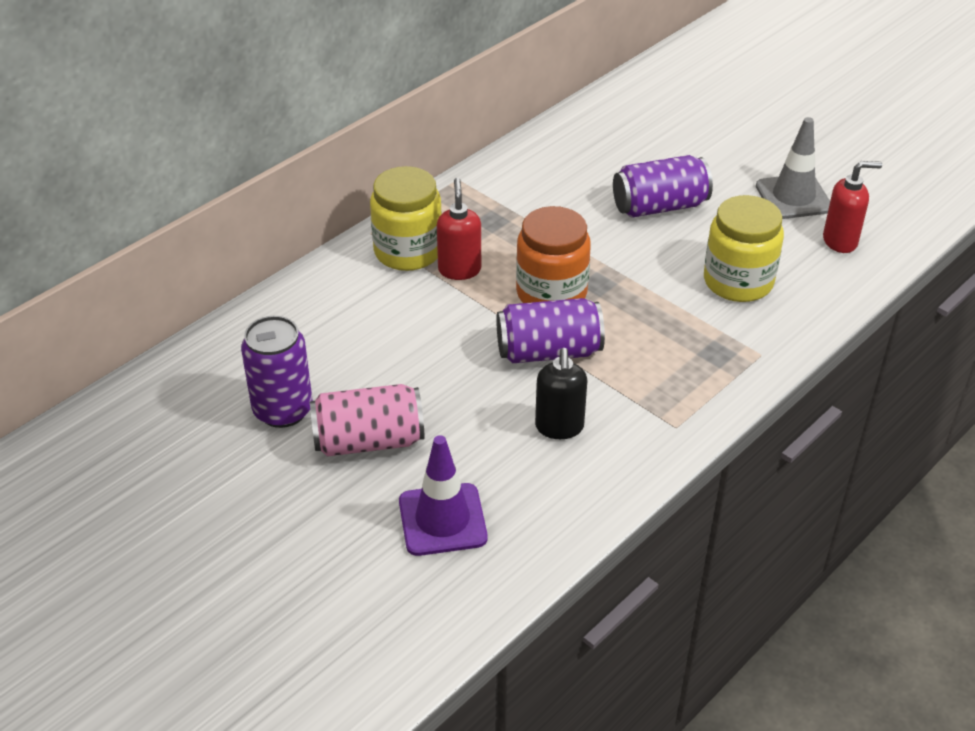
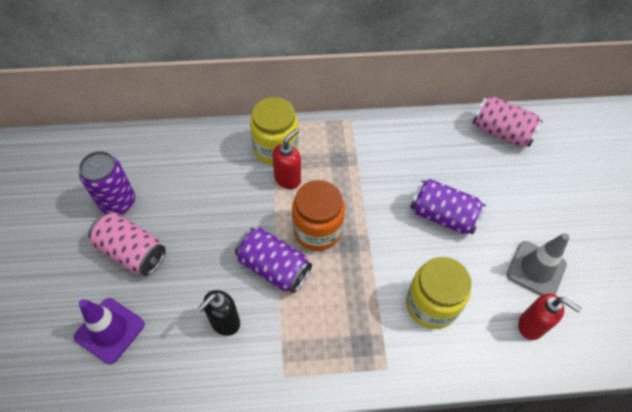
camera: 40 degrees right, 15 degrees up
(628, 106) = (501, 132): none -> pink can

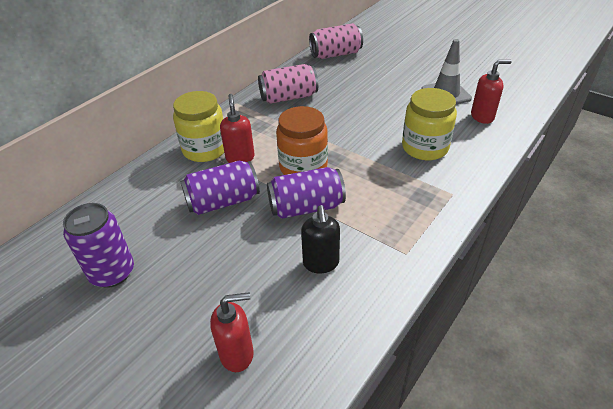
camera: 45 degrees left, 15 degrees down
(110, 330) = (237, 354): purple traffic cone -> red soap dispenser
(132, 252) = (177, 290): pink can -> pink can (288, 97)
(443, 216) = (364, 107): purple can -> purple can (223, 201)

